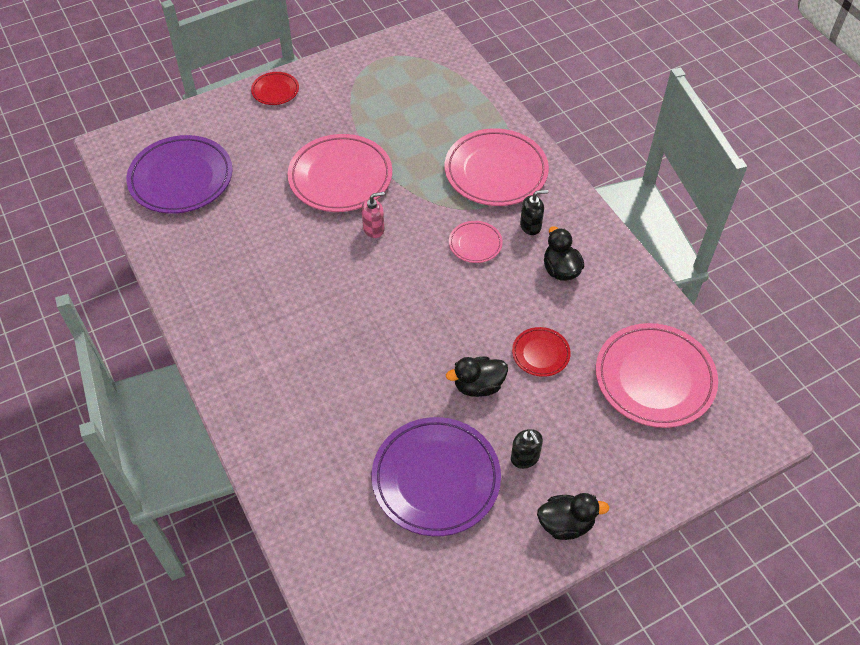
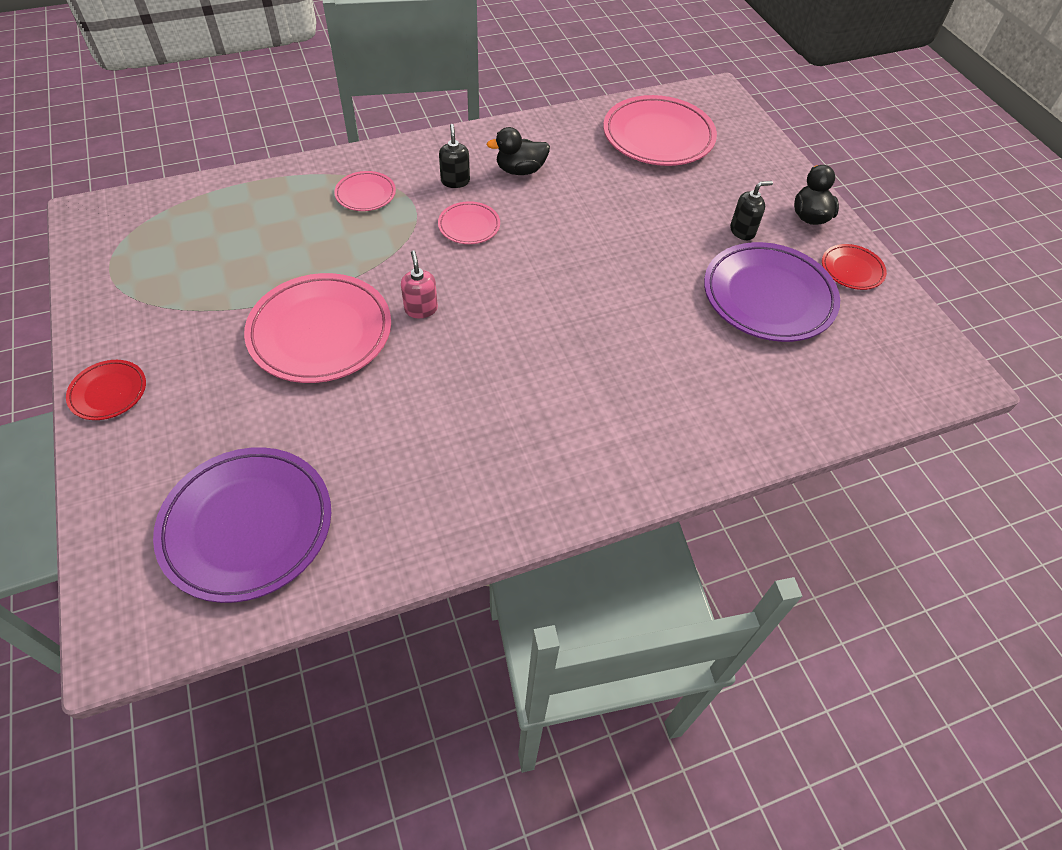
camera: 85 degrees left, 0 degrees up
(478, 386) = (658, 251): black duck -> none
(496, 171) = (365, 194): pink plate -> pink plate, size x0.49
(540, 353) = (623, 201): red plate -> red plate (852, 270)

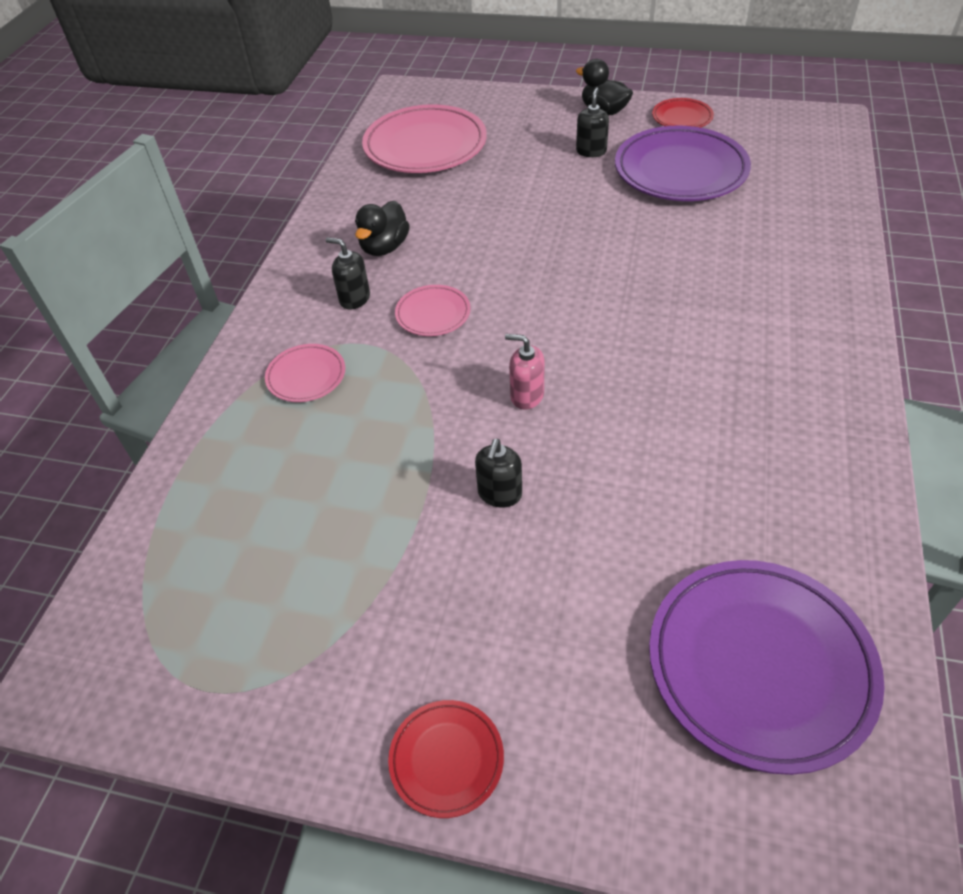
camera: 50 degrees left, 5 degrees down
(320, 333) = (499, 494): pink plate -> black soap dispenser

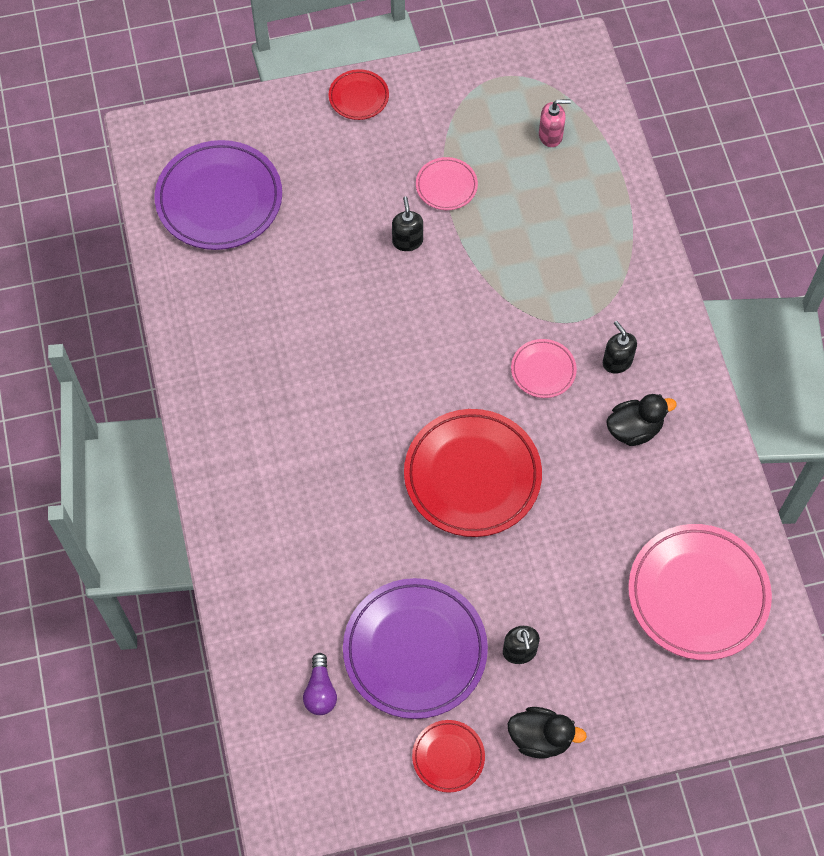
camera: 150 degrees right, 15 degrees up
(306, 376) = (597, 276): pink plate -> pink plate (446, 186)
(354, 299) = (617, 362): black soap dispenser -> black soap dispenser turned 120 degrees counterclockwise
(384, 247) = (634, 429): black duck -> black duck turned 75 degrees clockwise
(526, 396) = (429, 321): pink soap dispenser -> pink soap dispenser (550, 135)
(562, 258) = (472, 476): none -> red plate
(776, 168) = (320, 691): none -> purple light bulb

